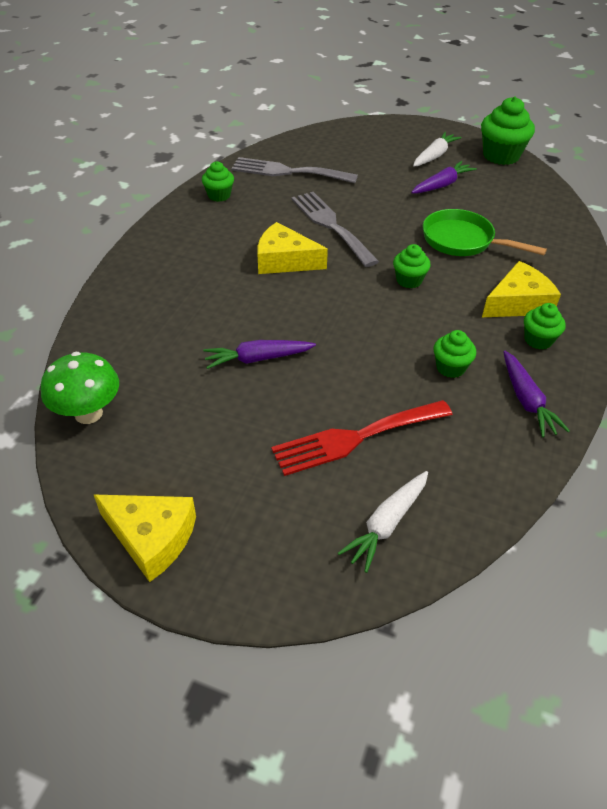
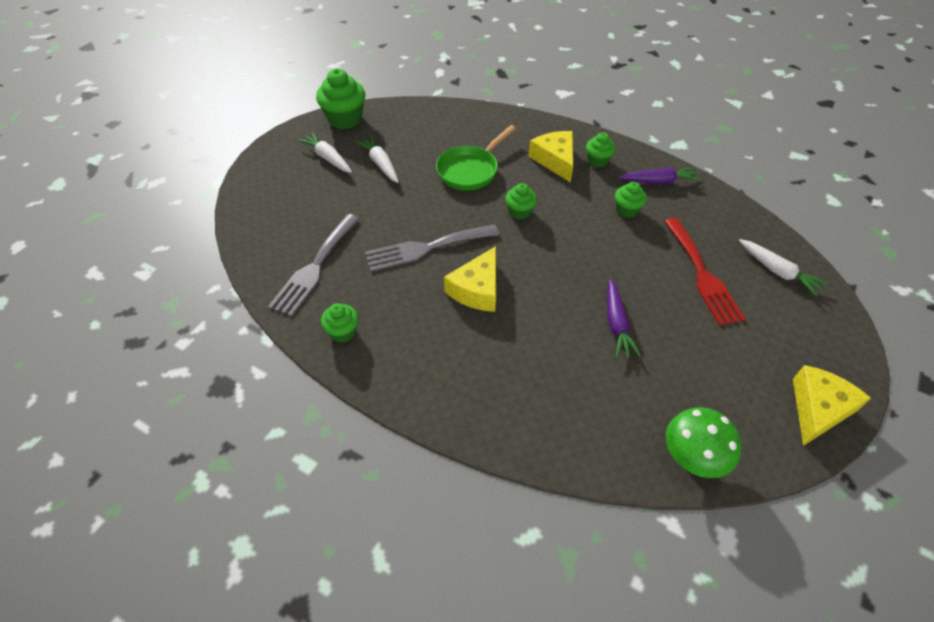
camera: 80 degrees left, 5 degrees up
(442, 185) = (380, 164): purple carrot -> white carrot

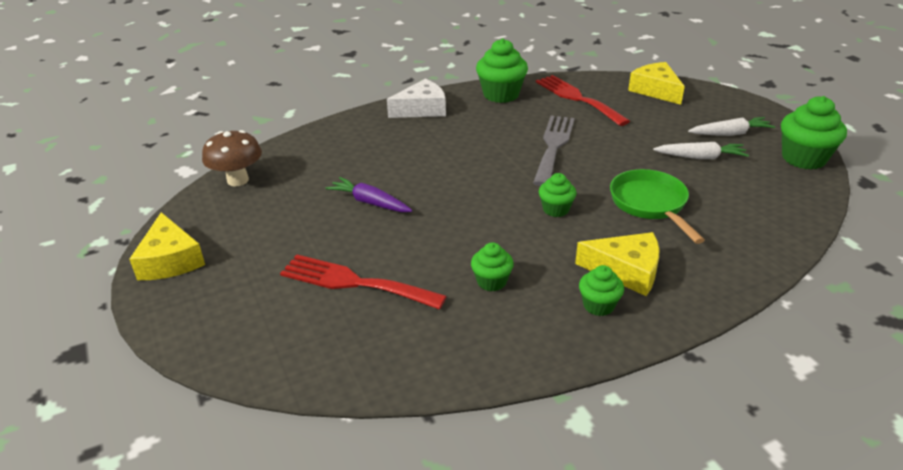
camera: 125 degrees right, 15 degrees down
(315, 267) = (577, 98): grey fork -> red fork
(343, 332) = (501, 94): green cupcake -> green cupcake, size x1.75
(425, 386) = (422, 109): none -> white cheese
(477, 289) = (482, 153): yellow cheese -> yellow cheese (655, 90)
(659, 182) = (515, 338): purple carrot -> none
(691, 458) = (238, 180): green mushroom -> brown mushroom
(777, 271) = (292, 342): white carrot -> none

